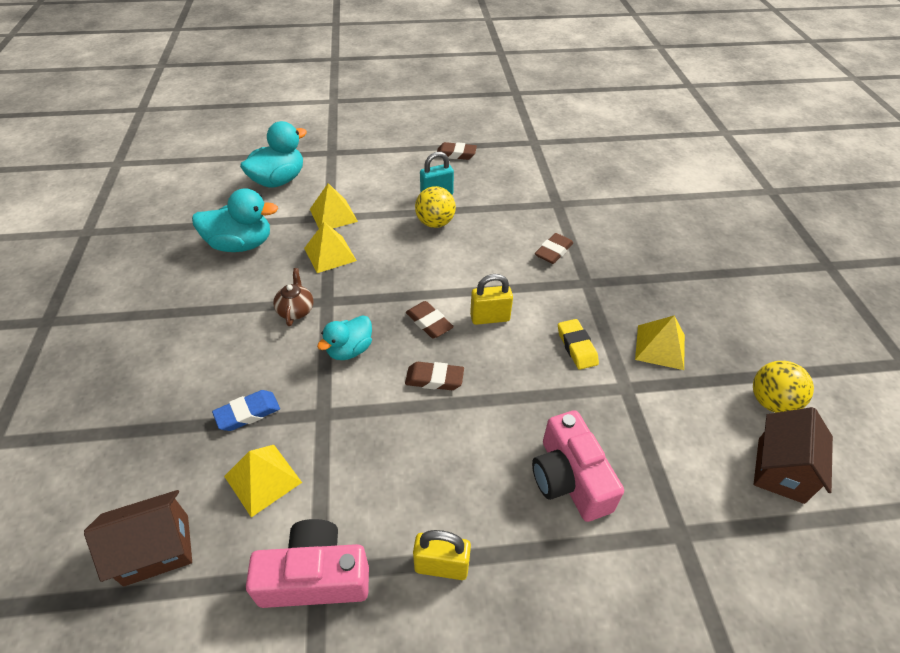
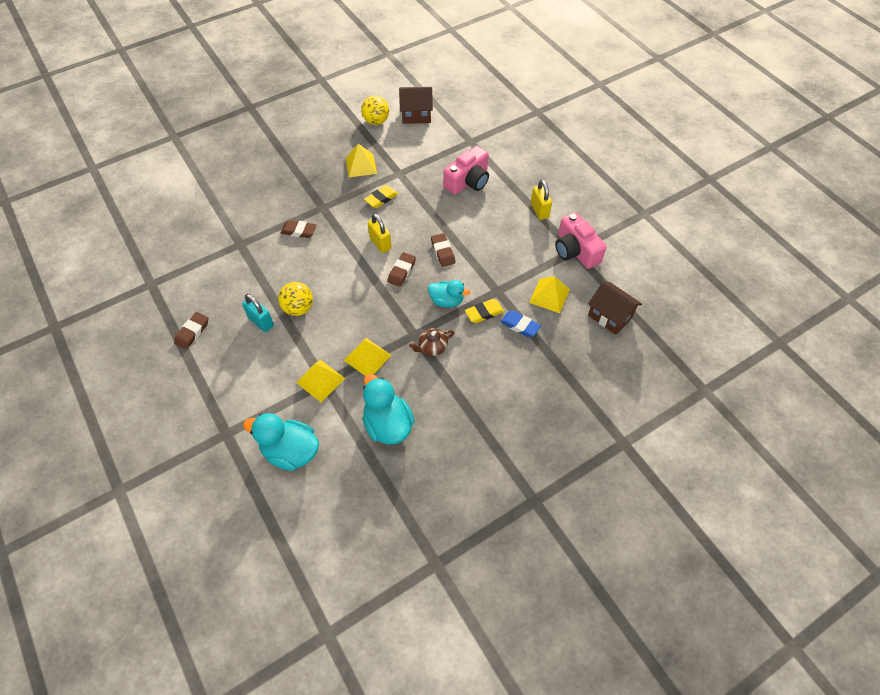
camera: 115 degrees left, 10 degrees up
(300, 382) = (484, 313): none -> yellow eraser
(456, 154) = (192, 332): brown eraser -> brown eraser turned 45 degrees clockwise

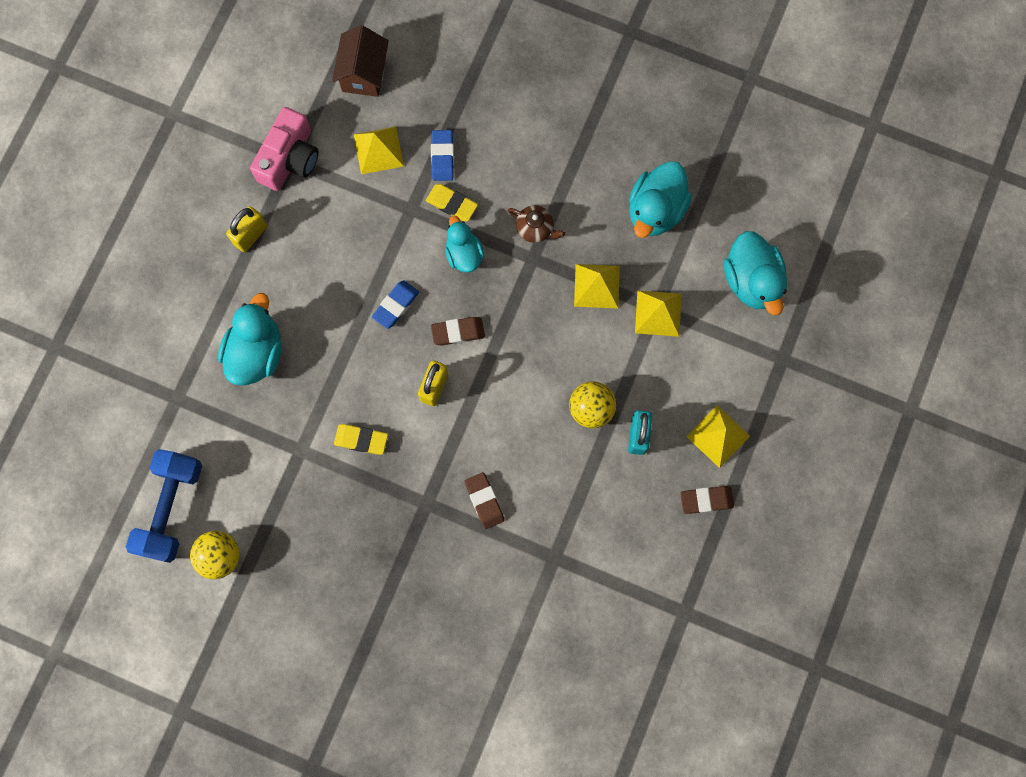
camera: 125 degrees left, 20 degrees up
(361, 165) = (320, 511): yellow pyramid -> yellow pyramid (718, 436)
(416, 115) = (171, 508): brown house -> blue dumbbell
(443, 252) = (396, 305): brown eraser -> blue eraser
(468, 181) = (256, 352): pink camera -> turquoise duck

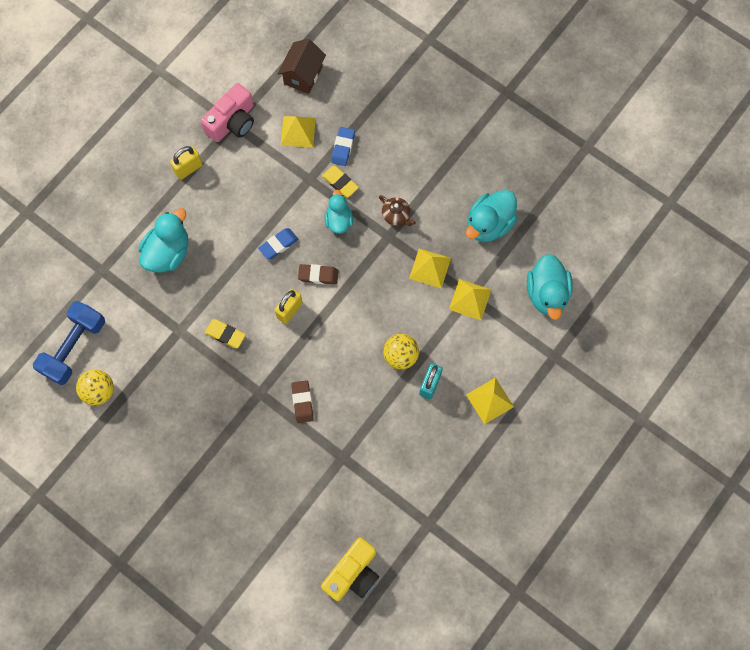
camera: 15 degrees right, 5 degrees down
(608, 700) = (353, 573): none -> yellow camera
(706, 500) = (468, 445): brown eraser -> none

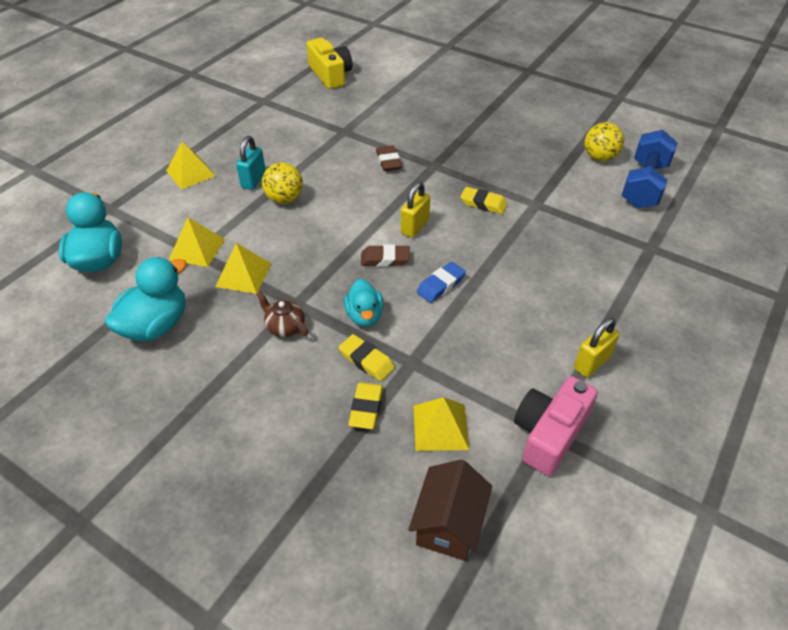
camera: 175 degrees right, 25 degrees down
(168, 252) = (578, 269): turquoise duck -> none
(343, 148) = (366, 408): blue eraser -> yellow eraser
(353, 573) = (330, 75): yellow camera -> yellow camera turned 120 degrees clockwise

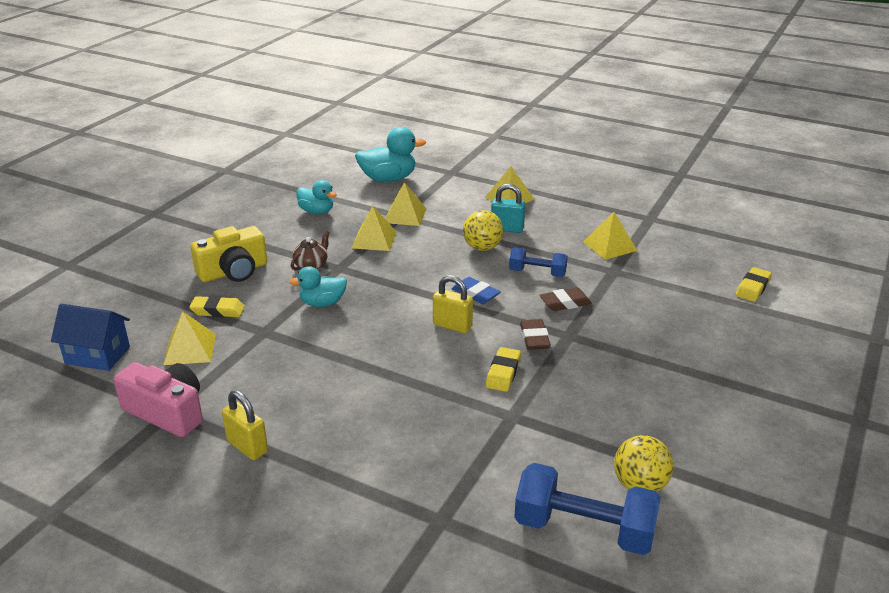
camera: 85 degrees right, 15 degrees down
(156, 325) = (317, 212): turquoise duck -> turquoise duck, size x0.64
(303, 127) = (609, 246): none -> yellow pyramid
(330, 75) = (730, 253): yellow camera -> yellow camera (233, 271)
(338, 171) = (537, 273): none -> blue dumbbell
(366, 360) = (269, 307): yellow eraser -> yellow eraser (753, 288)
(385, 259) = (400, 310): brown eraser -> brown eraser (534, 338)
(441, 285) = (363, 345): blue eraser -> blue eraser (475, 294)
(448, 524) = (97, 355): brown house -> blue house

